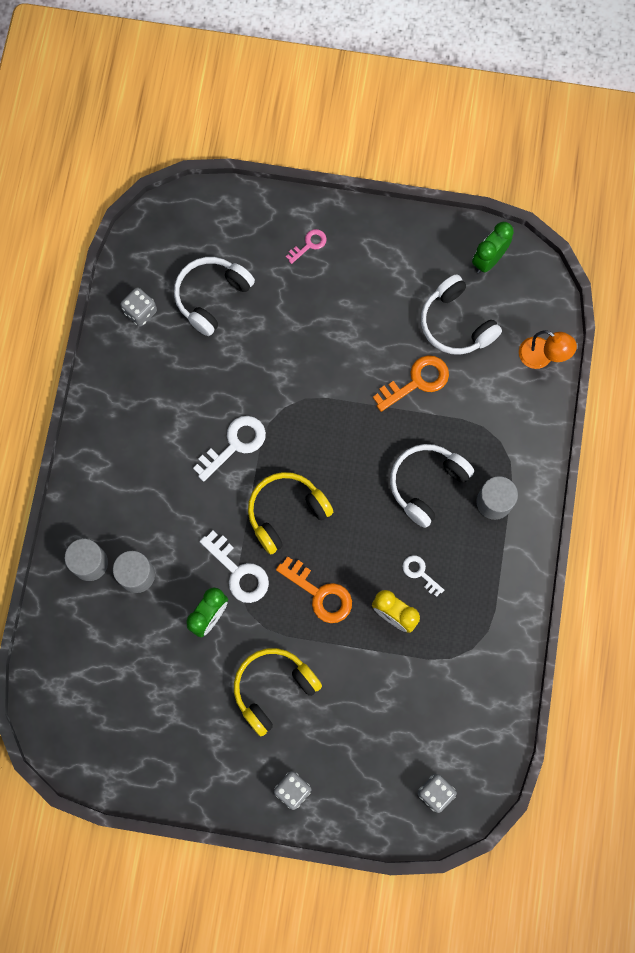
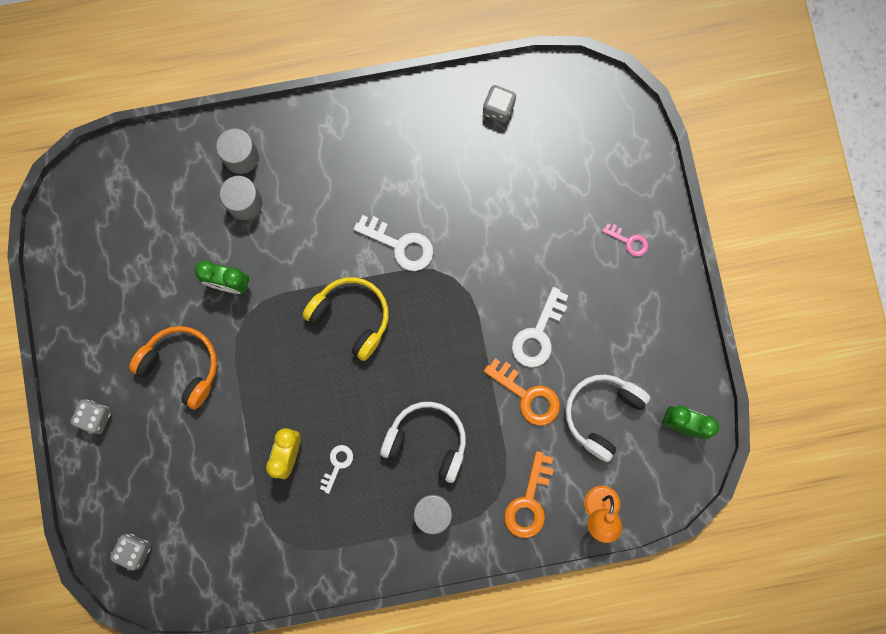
camera: 70 degrees right, 5 degrees up
(211, 297) = (539, 168): white headphones -> none
(238, 572) = (279, 294): white key -> white key (538, 334)
(273, 688) = (182, 366): yellow headphones -> orange headphones
(319, 593) = (285, 376): orange key -> orange key (529, 501)

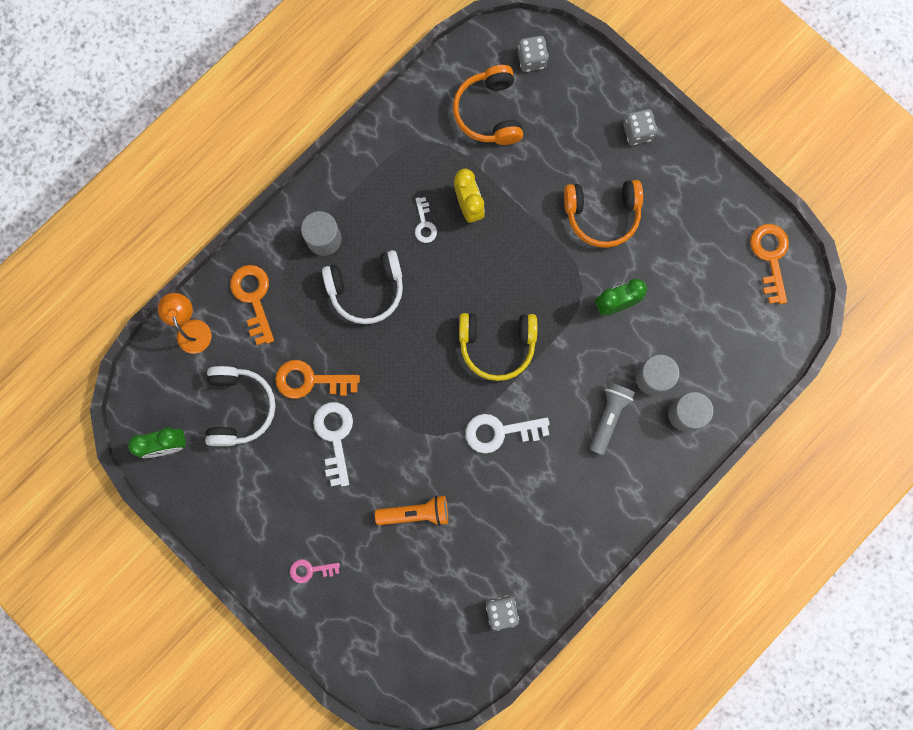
camera: 145 degrees right, 0 degrees up
(72, 232) = (770, 257): none -> orange key
(208, 527) = (489, 112): none -> orange headphones
(304, 196) = (609, 417): none -> grey flashlight
(514, 228) = (415, 513): none -> orange flashlight

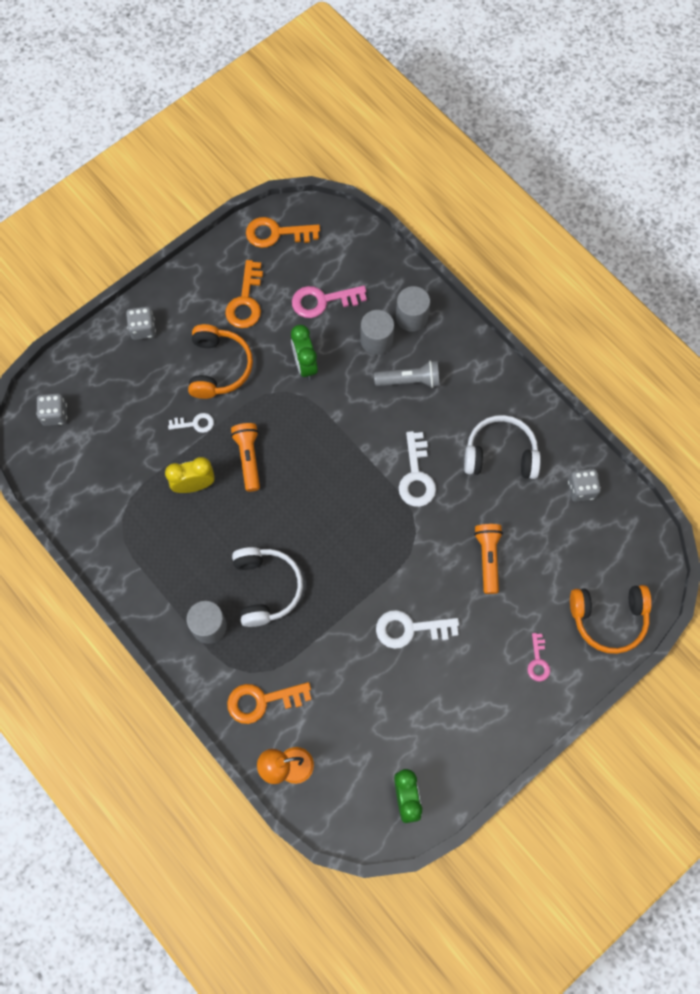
camera: 85 degrees left, 10 degrees down
(240, 407) = (373, 721): white headphones -> white headphones (500, 454)
(310, 380) = (352, 649): orange key -> orange key (245, 301)
(424, 224) = (206, 528): white key -> white key (195, 423)
(489, 112) = (102, 458): orange headphones -> orange headphones (608, 619)
(497, 345) = (334, 471): yellow headphones -> none
(503, 257) = (248, 458): none -> orange flashlight
(609, 417) = (409, 381): grey flashlight -> grey flashlight turned 150 degrees clockwise
(693, 315) = (323, 301): none -> pink key

